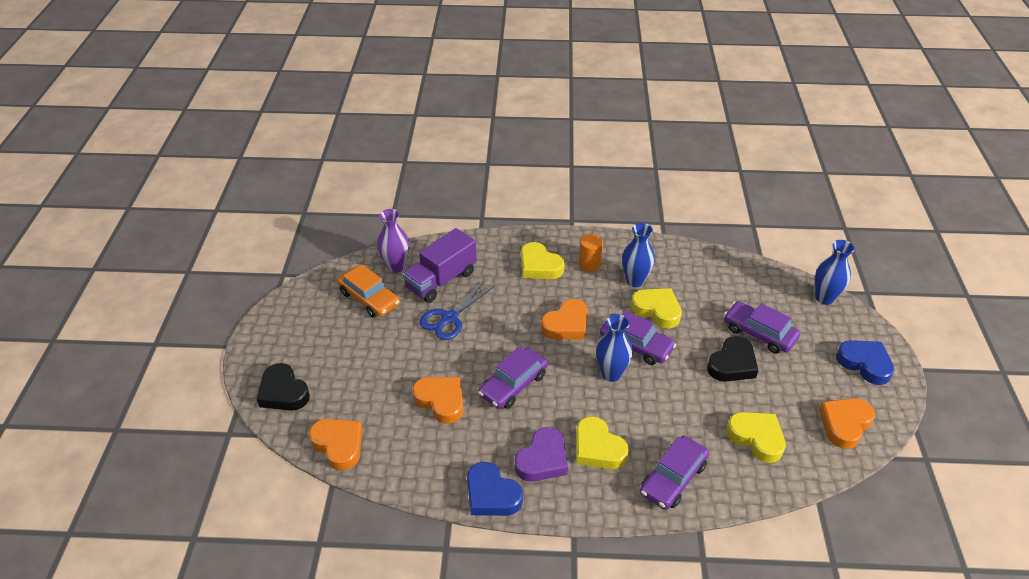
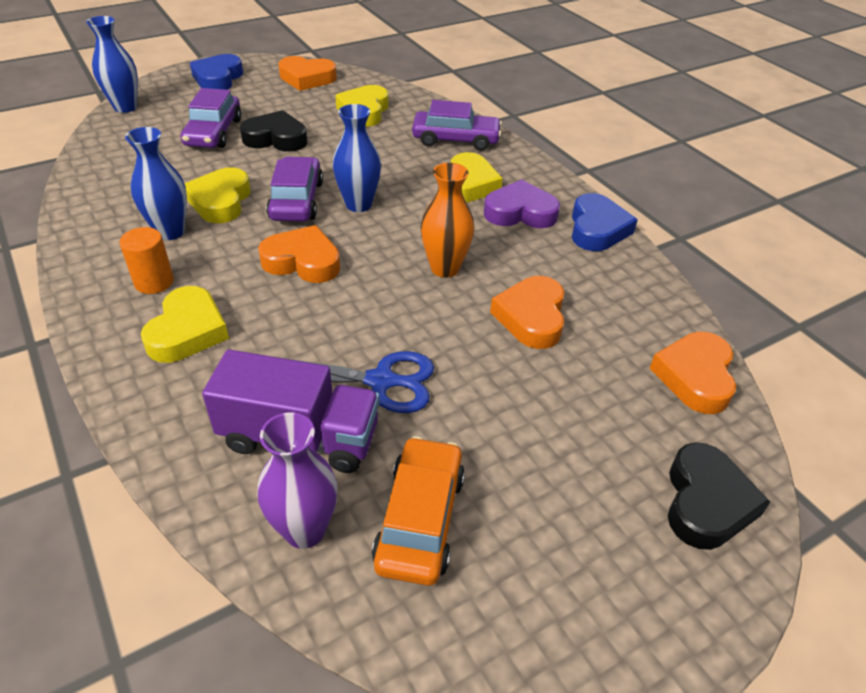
camera: 125 degrees left, 0 degrees up
(513, 384) = (445, 268): purple car -> orange vase

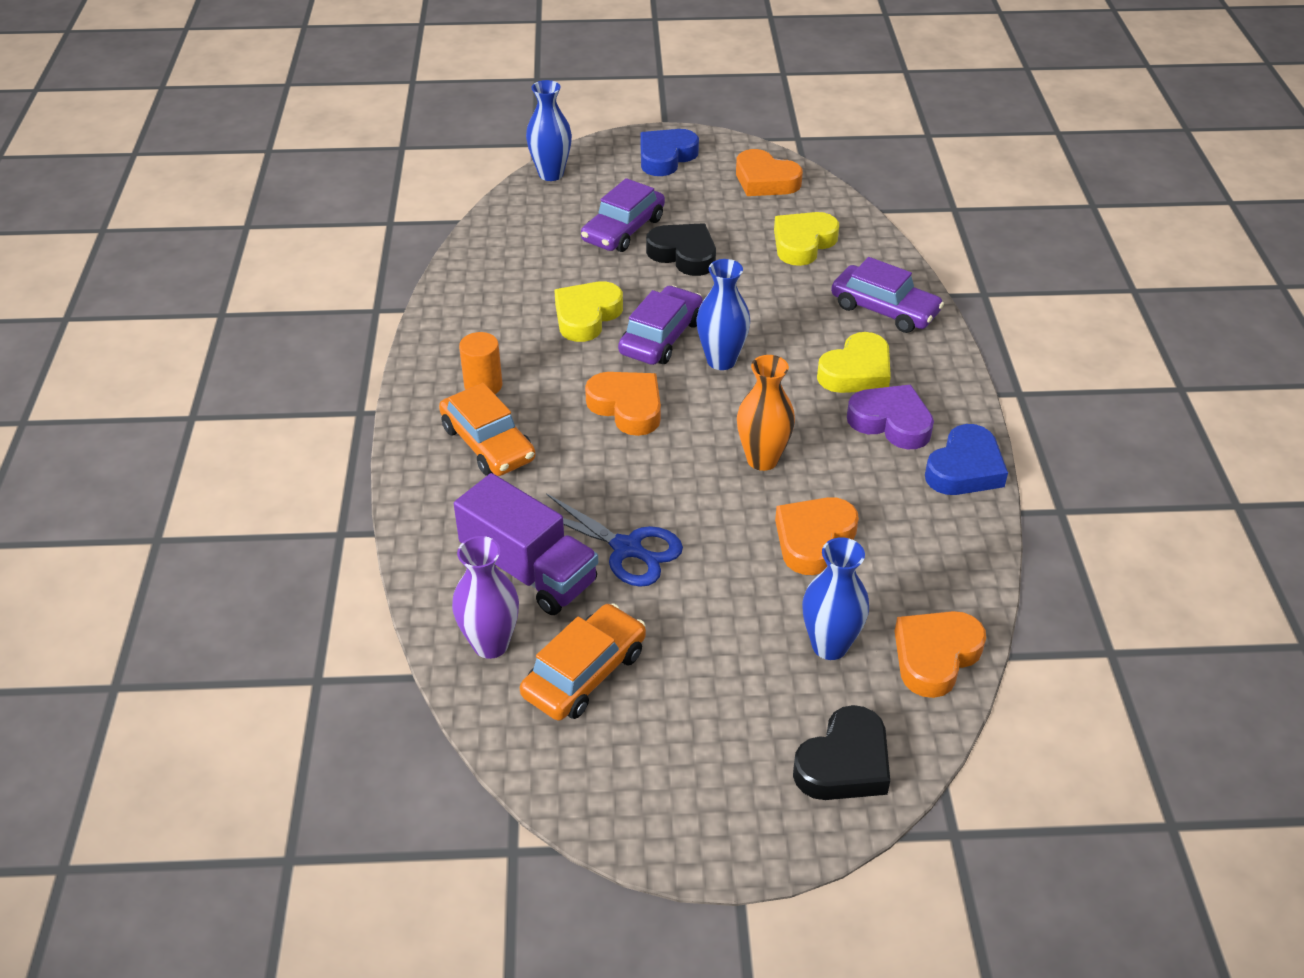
camera: 30 degrees right, 0 degrees up
(170, 232) = (522, 337): blue vase -> blue vase (829, 646)
(188, 331) = (488, 443): yellow heart -> orange car

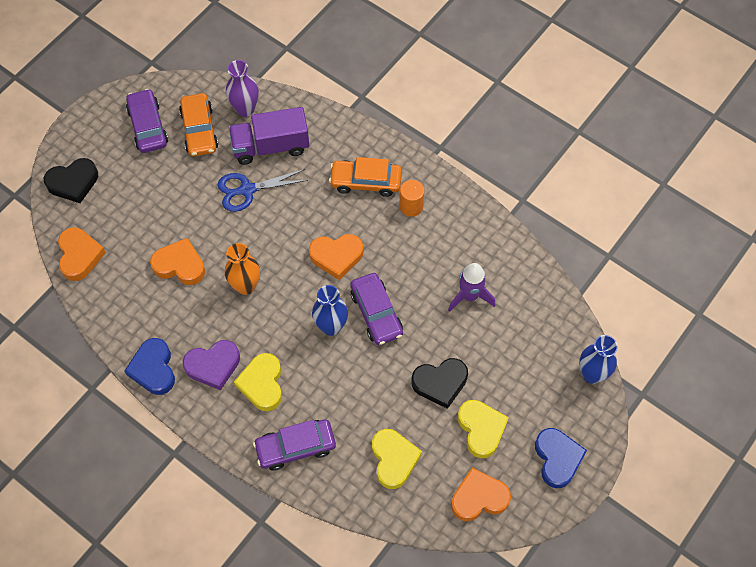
camera: 130 degrees right, 20 degrees up
(555, 284) = (469, 296): none -> purple rocket
(586, 316) = (426, 290): yellow heart -> yellow heart (481, 429)
(623, 229) = (494, 370): purple car -> purple car (148, 126)
(813, 539) = (180, 265): orange heart -> orange heart turned 60 degrees counterclockwise
(829, 646) = (124, 223): blue vase -> none
(844, 763) = (73, 182): black heart -> black heart turned 105 degrees counterclockwise

